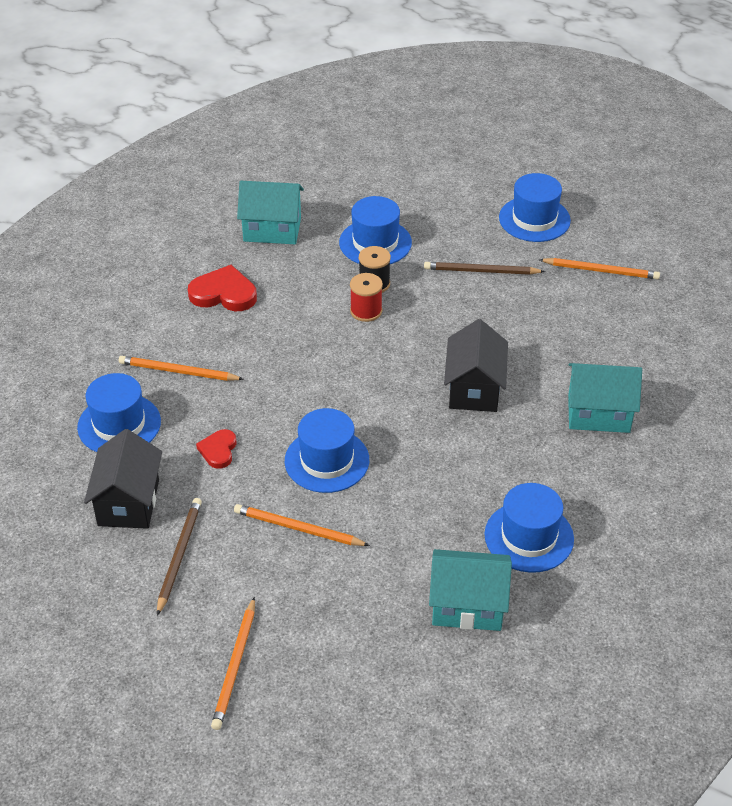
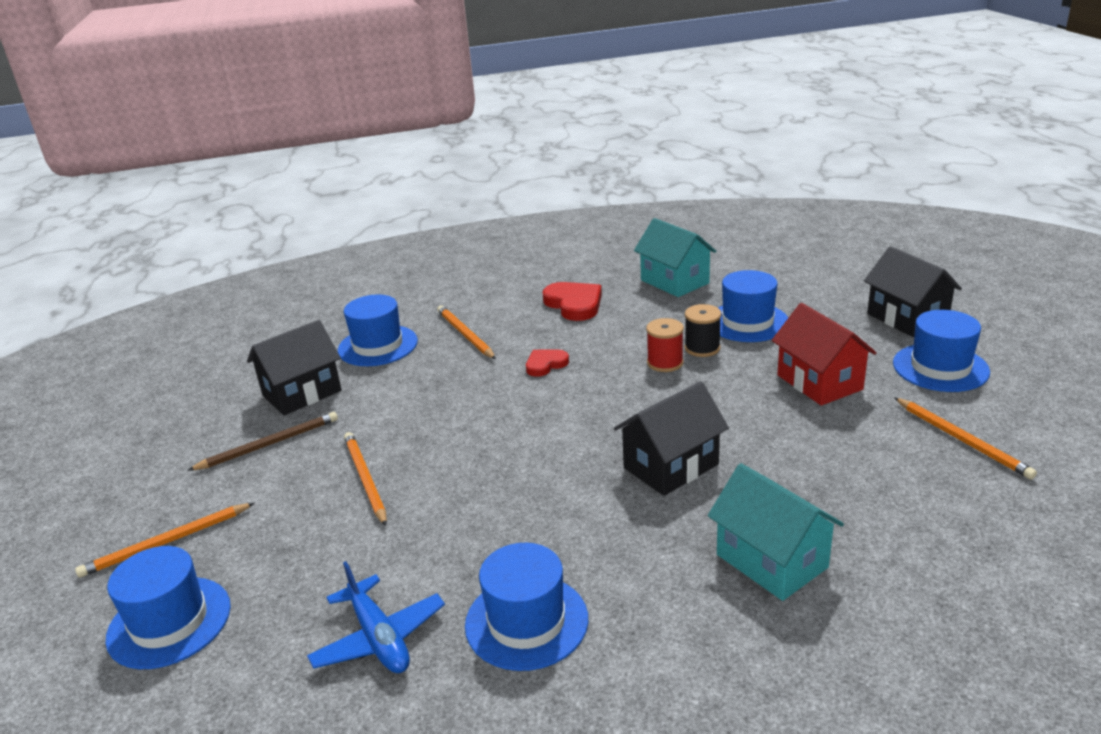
camera: 50 degrees right, 15 degrees down
(218, 450) = (406, 395): red heart -> red heart (545, 364)
(327, 460) = (464, 446): blue hat -> blue hat (169, 622)
(467, 606) = (379, 638): turquoise house -> blue plane
(471, 185) = (907, 318): none -> black house
(481, 271) = (819, 382): brown pencil -> red house

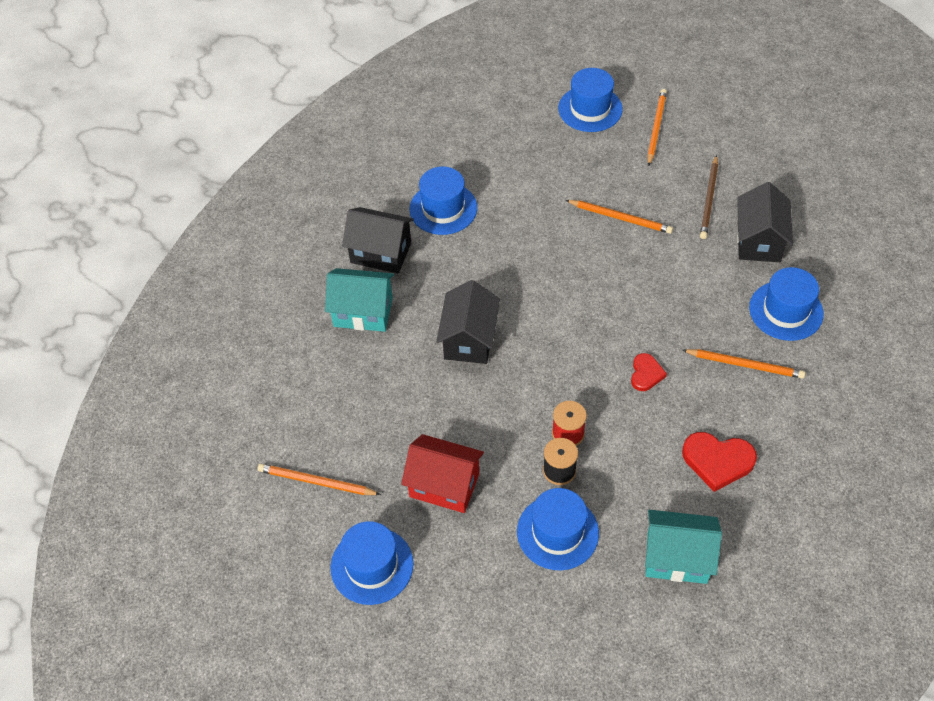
camera: 135 degrees right, 25 degrees up
(379, 638) = (495, 162): blue plane -> none
(907, 318) = (437, 630): black house -> black house (381, 253)

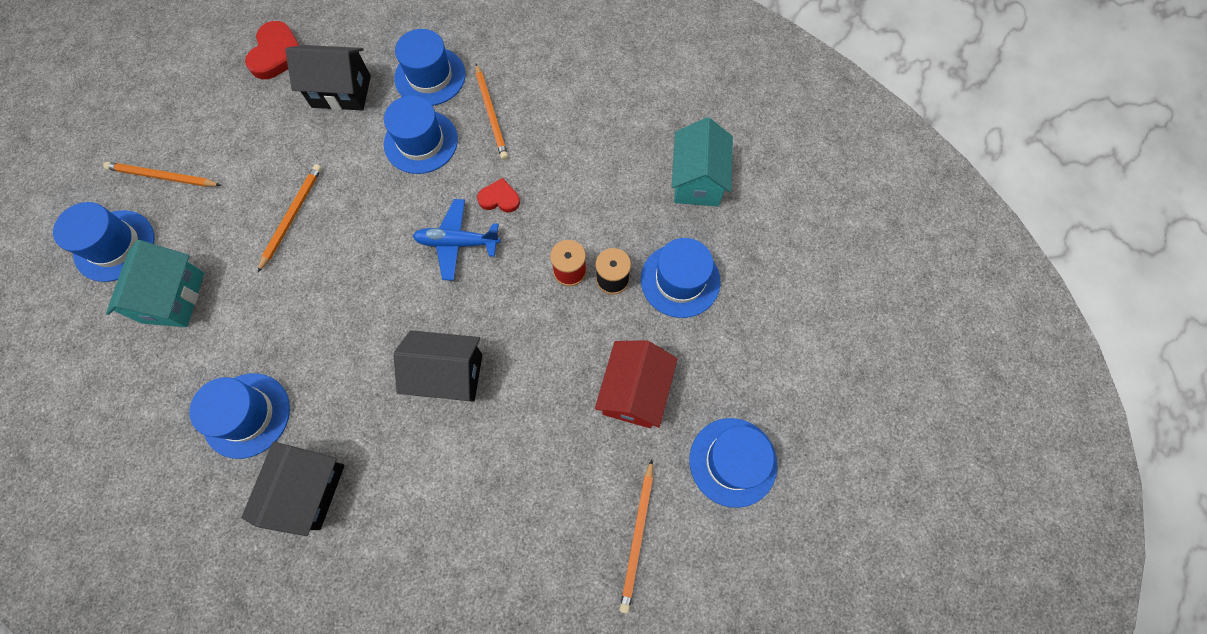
camera: 95 degrees left, 15 degrees up
(363, 312) = (400, 504): turquoise house -> turquoise house (173, 297)
(597, 341) = (457, 243): none -> blue plane
(706, 307) = (421, 142): none -> blue hat
(709, 199) = (279, 131): brown pencil -> none
(717, 461) = (597, 143): red heart -> red heart (277, 54)
(745, 365) = (491, 114): orange pencil -> orange pencil turned 150 degrees clockwise

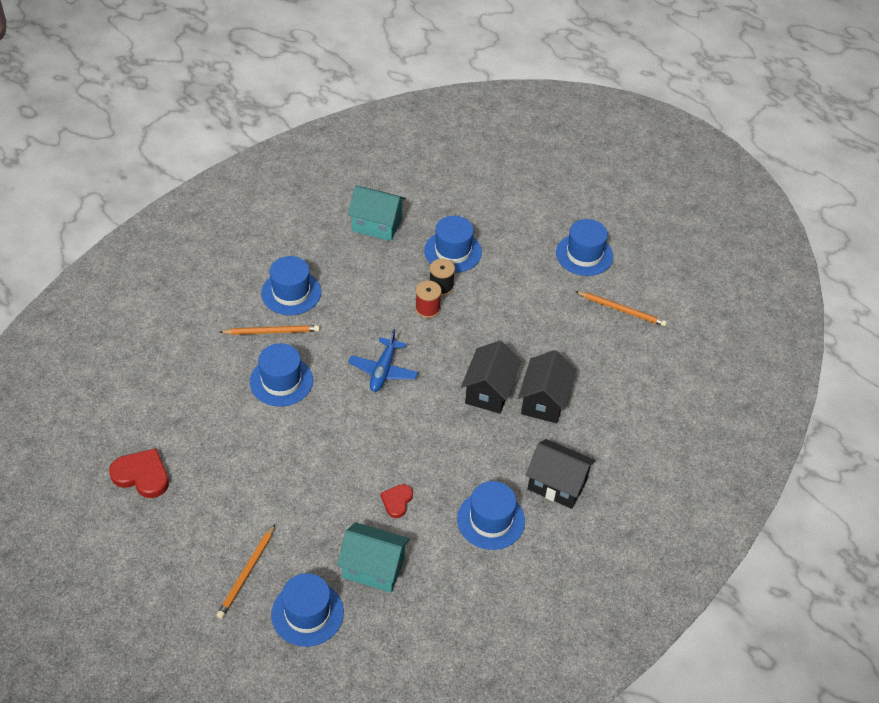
camera: 80 degrees left, 20 degrees down
(292, 216) = (322, 477): orange pencil -> none
(341, 92) = (206, 430): black house -> black house (544, 401)
(430, 76) = (217, 366): blue hat -> blue hat (291, 292)
(499, 198) = (353, 339): red heart -> red heart (397, 501)
(634, 392) = (527, 292): red house -> none

